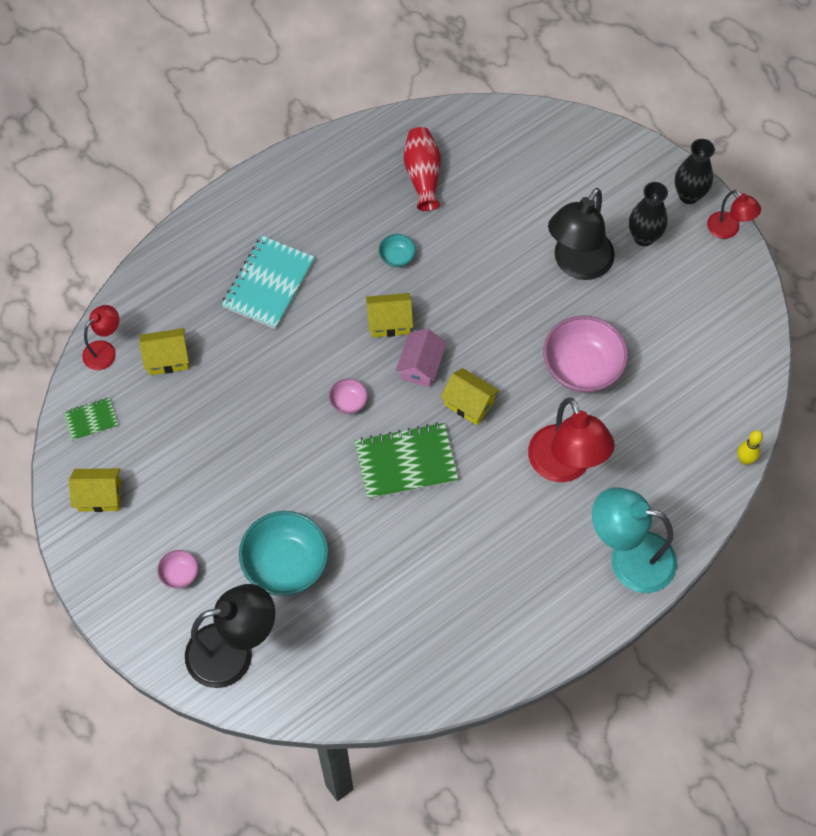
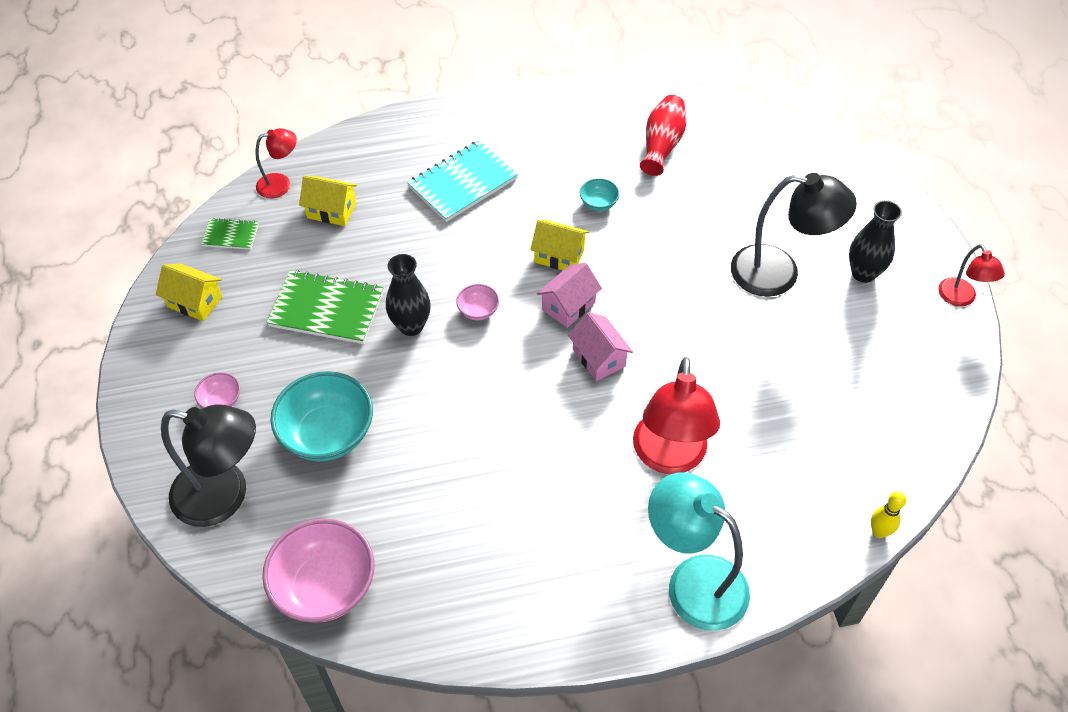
camera: 25 degrees right, 10 degrees down
(406, 462) = (503, 387): green notebook -> green notebook (326, 309)
(469, 403) = (599, 358): yellow house -> pink house
(577, 264) = (779, 273): black lamp -> black lamp turned 135 degrees counterclockwise
(582, 367) = (736, 369): pink bowl -> pink bowl (325, 586)
(689, 195) = (930, 252): black vase -> black vase (411, 326)

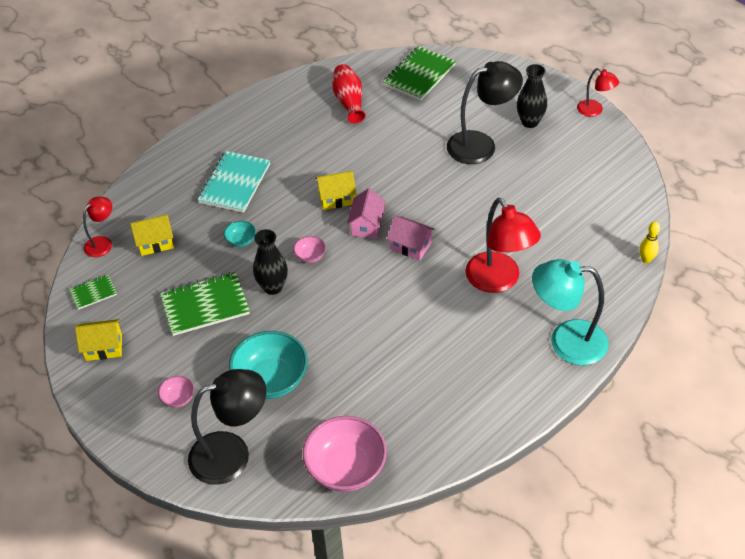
camera: 30 degrees left, 5 degrees down
(598, 203) = (336, 155): turquoise bowl -> turquoise bowl (241, 241)
(770, 150) = (419, 75): none -> green notebook

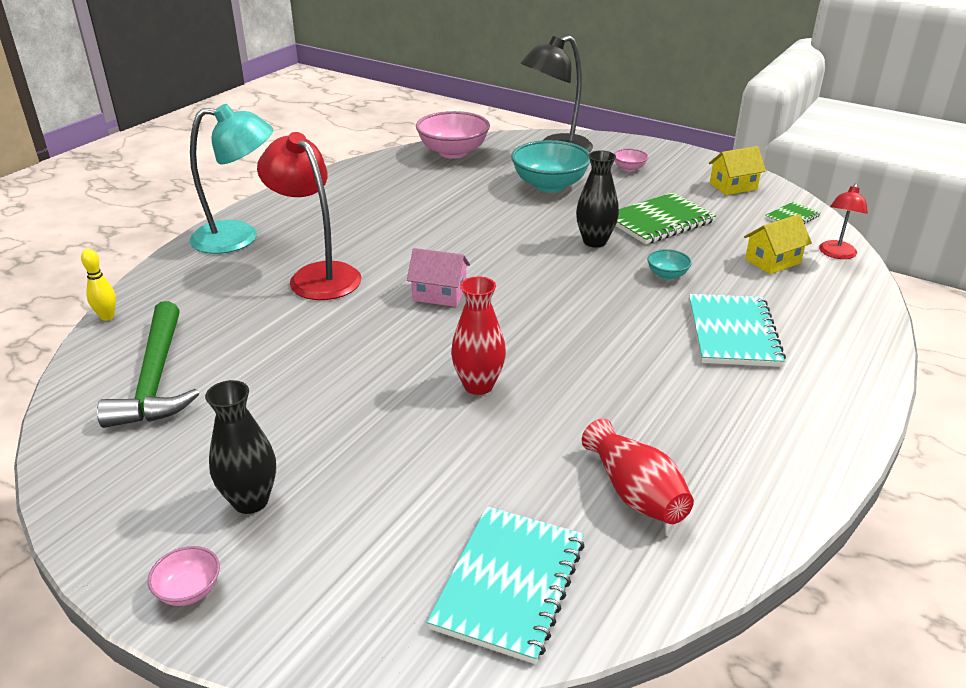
camera: 165 degrees right, 15 degrees down
(310, 256) = (567, 271): pink bowl -> pink bowl (189, 590)
(336, 198) = (568, 333): yellow house -> none
(367, 225) = (508, 309): pink house -> none
(405, 169) = (478, 385): none -> red vase
(419, 75) = (509, 584): green notebook -> turquoise notebook
(481, 145) = (350, 442): black lamp -> none
(594, 111) = (100, 548): red lamp -> none
(596, 200) = (155, 379): none -> green hammer

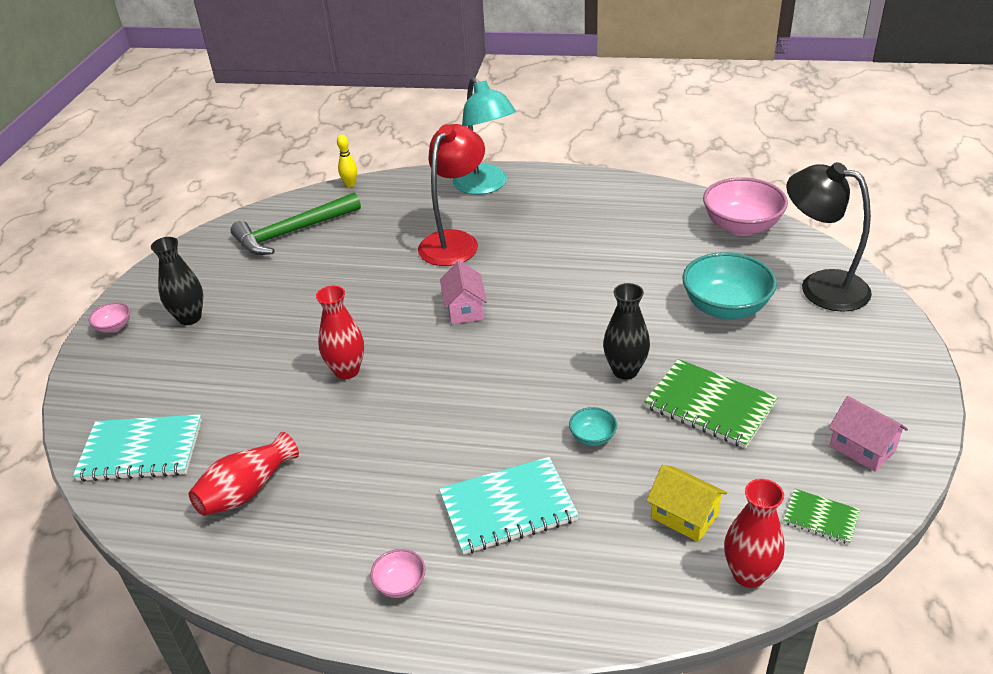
camera: 70 degrees right, 5 degrees up
(629, 168) = (826, 351): pink bowl -> pink bowl (400, 584)
(733, 186) = (862, 448): yellow house -> pink house
(836, 254) = (748, 574): red lamp -> red vase

